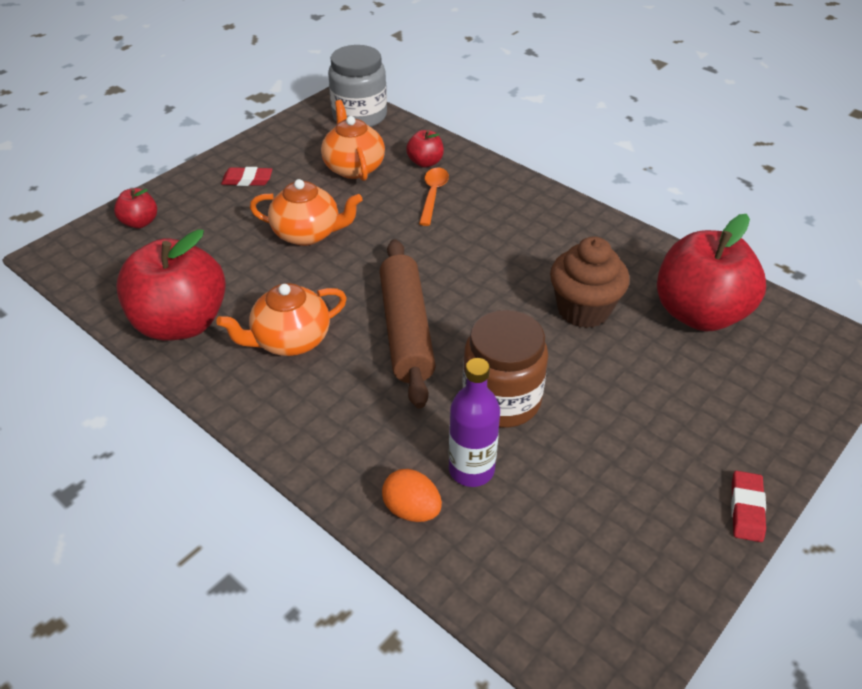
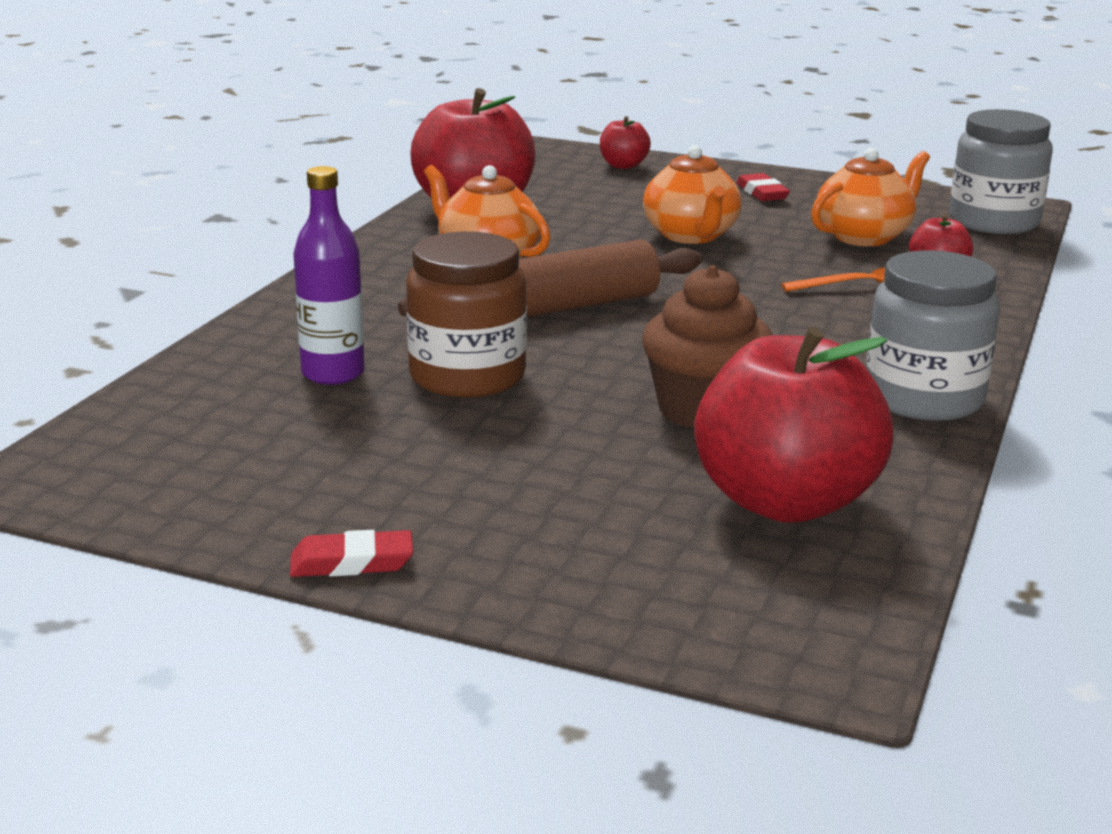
camera: 70 degrees right, 20 degrees down
(412, 509) = (255, 351): orange egg -> none
(592, 227) = (923, 398): none -> grey jar

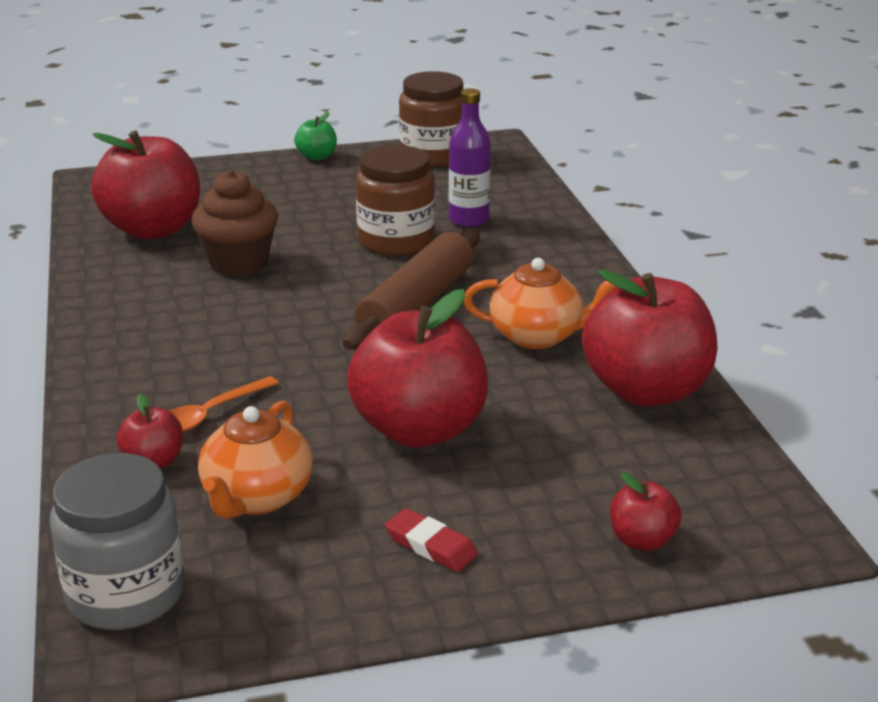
camera: 145 degrees right, 5 degrees up
(171, 491) = (433, 156): none -> brown jar
(352, 562) = (317, 157): red eraser -> green apple
(691, 235) = (419, 429): orange teapot -> red apple
(923, 398) = (107, 314): grey jar -> none

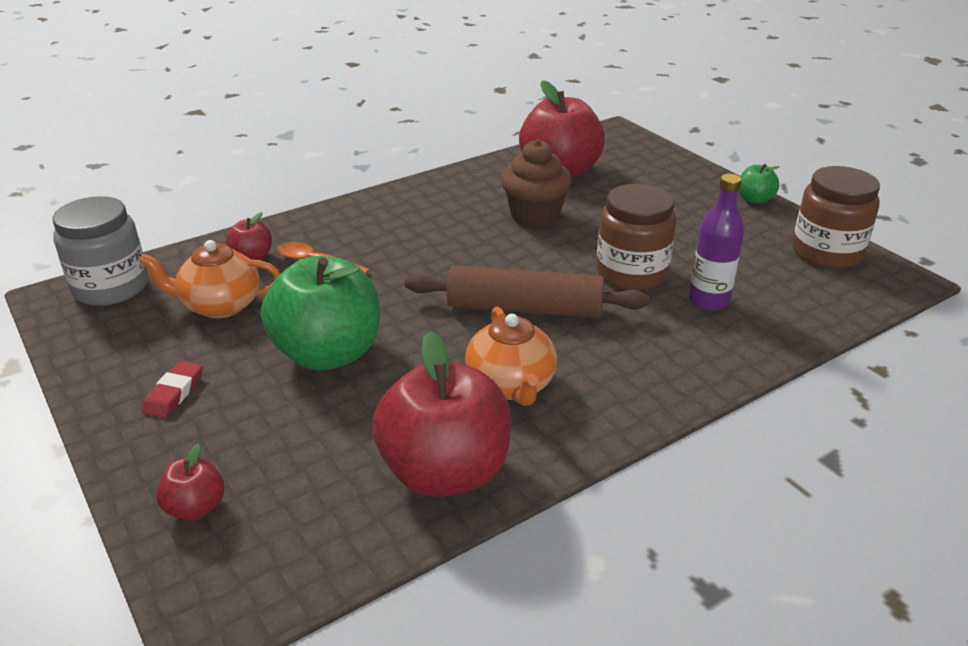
camera: 70 degrees right, 5 degrees up
(419, 429) = (328, 353): red apple -> green apple

